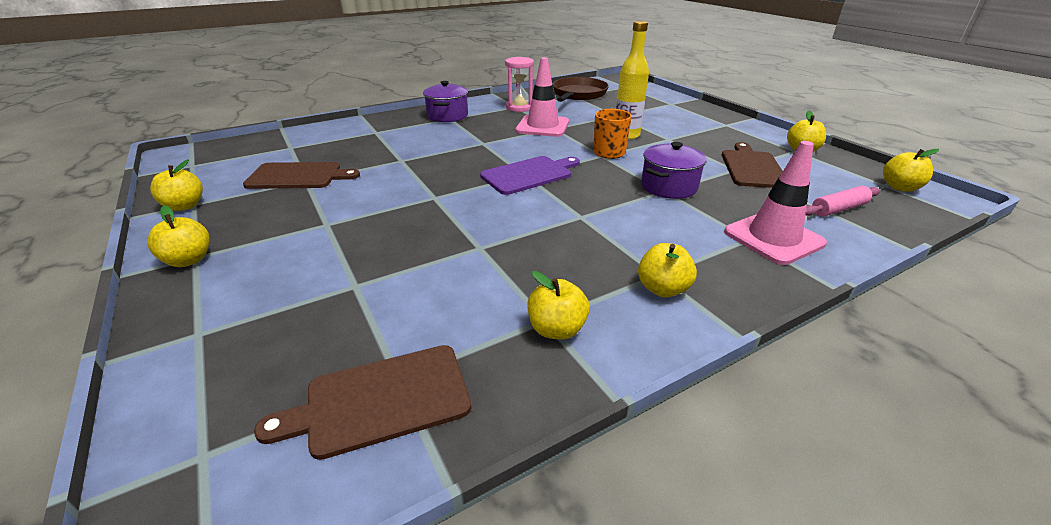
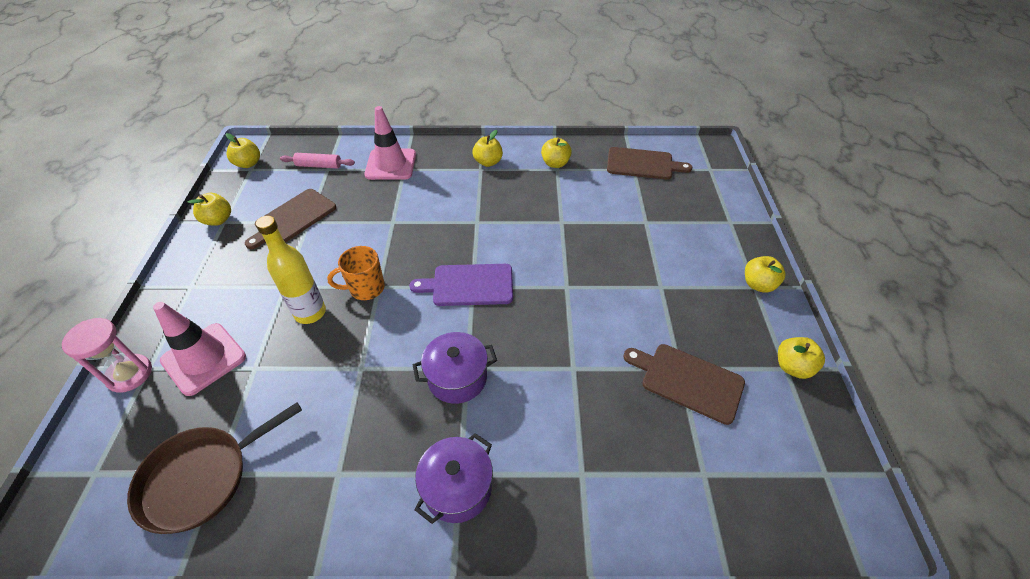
camera: 150 degrees left, 15 degrees up
(519, 107) = (336, 466): pink hourglass -> pink hourglass (130, 374)
(542, 126) = (368, 380): pink traffic cone -> pink traffic cone (204, 358)
(668, 186) = (383, 224): purple pot -> purple pot (457, 378)

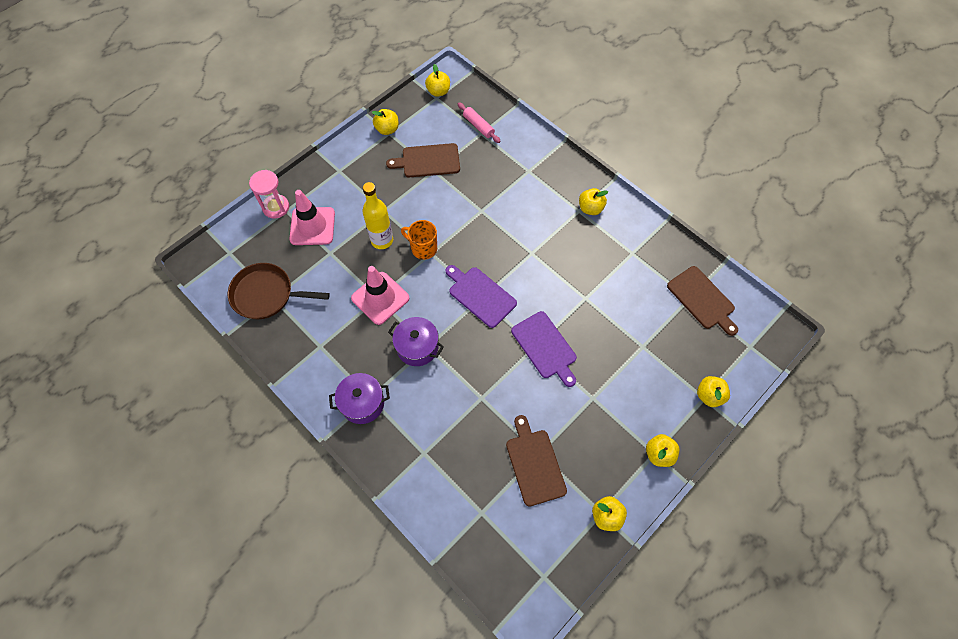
camera: 45 degrees right, 15 degrees up
(391, 164) = (524, 160): pink traffic cone -> pink traffic cone (380, 298)
(555, 163) = (636, 247): yellow apple -> yellow apple (709, 395)
(575, 280) = (545, 347): none -> purple cutting board

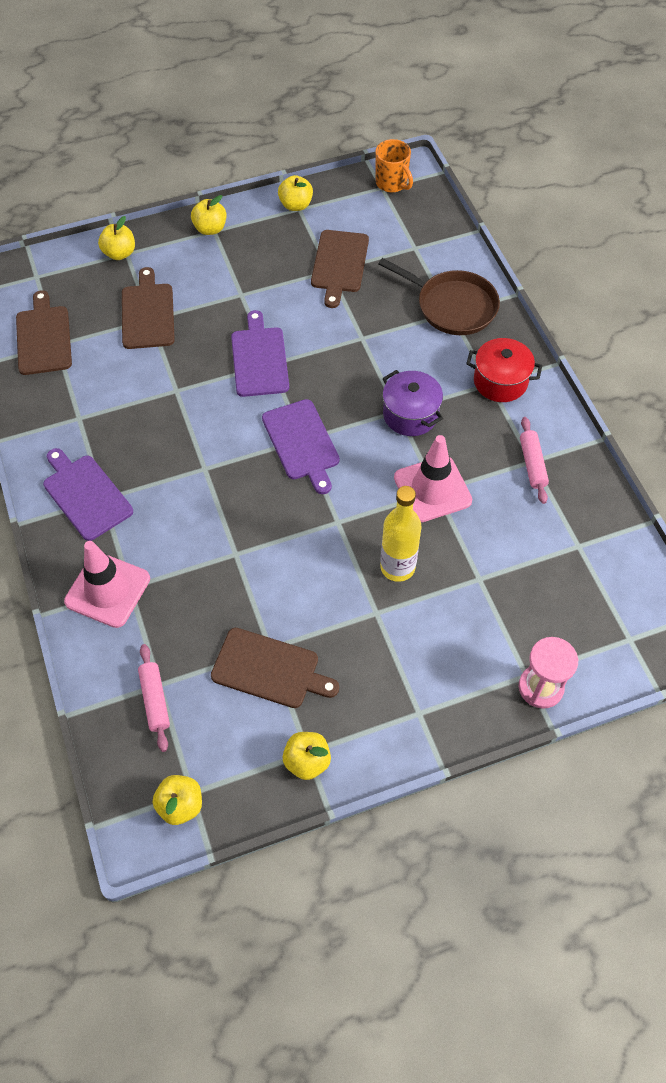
camera: 155 degrees left, 5 degrees down
(266, 295) = (587, 554): brown pan -> brown pan (453, 306)
(312, 226) = (492, 631): pink traffic cone -> pink traffic cone (107, 590)
(319, 344) = (532, 464): none -> pink rolling pin
(362, 403) = (500, 381): purple pot -> red pot
(423, 248) = (345, 532): orange mug -> orange mug (392, 183)
(590, 208) = (85, 495): yellow apple -> purple cutting board
(648, 350) = (147, 313): none -> brown cutting board

